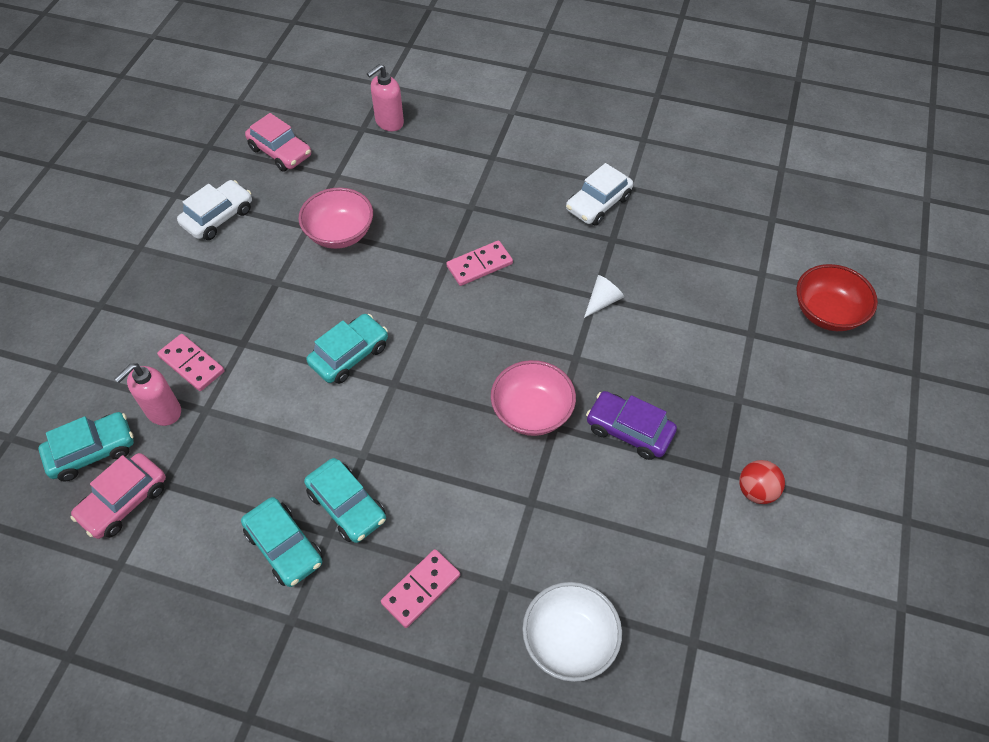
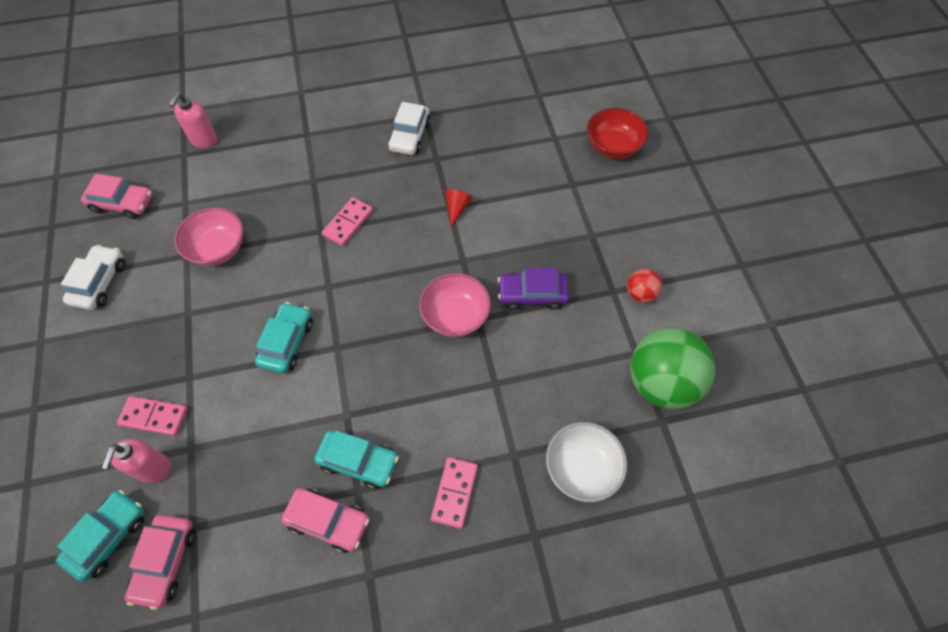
camera: 30 degrees left, 5 degrees up
(284, 547) = (328, 521): turquoise car -> pink car
(602, 301) = (457, 208): white cone -> red cone
(719, 600) = (661, 383): none -> green ball

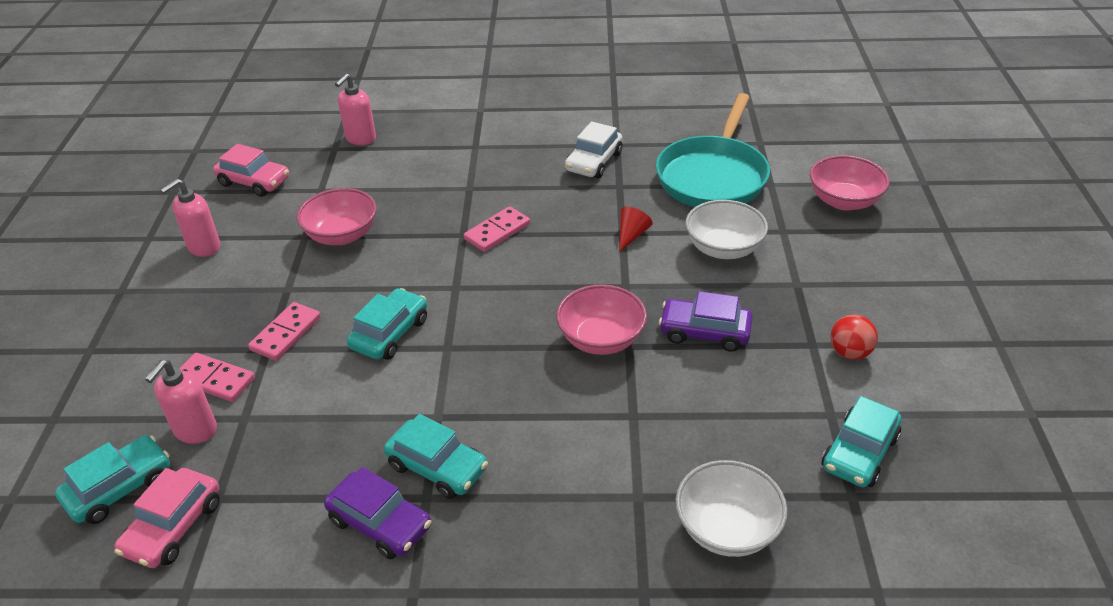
camera: 15 degrees right, 20 degrees down
(100, 283) = (204, 247): white car -> pink soap dispenser
(328, 521) = (380, 523): pink car -> purple car
(454, 493) = (549, 523): pink domino -> pink domino (286, 333)
(508, 136) = (713, 176): none -> turquoise pan
(530, 210) = (723, 248): none -> white bowl
(613, 146) = (844, 201): red bowl -> pink bowl
(661, 383) = (859, 453): green ball -> turquoise car

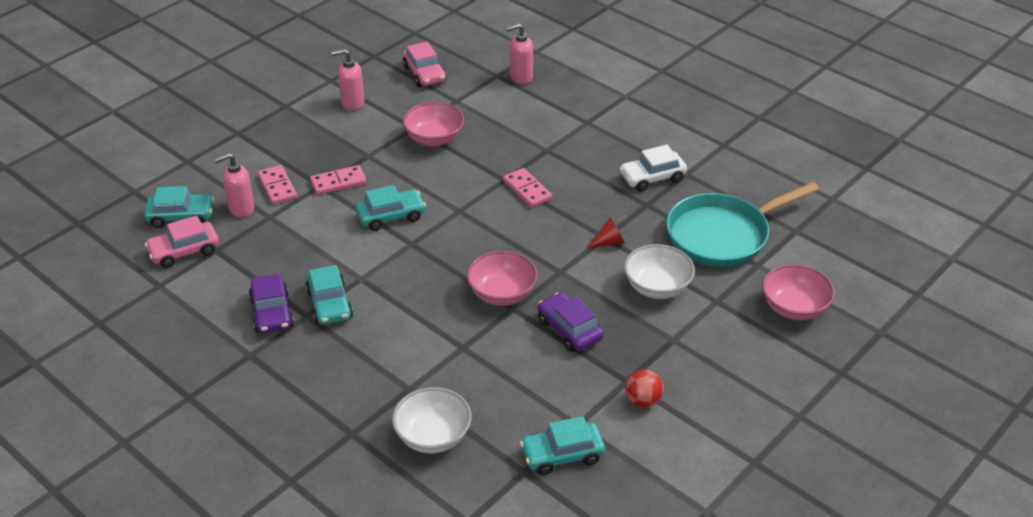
camera: 40 degrees right, 0 degrees up
(497, 232) = (527, 190): pink domino -> pink domino turned 60 degrees clockwise

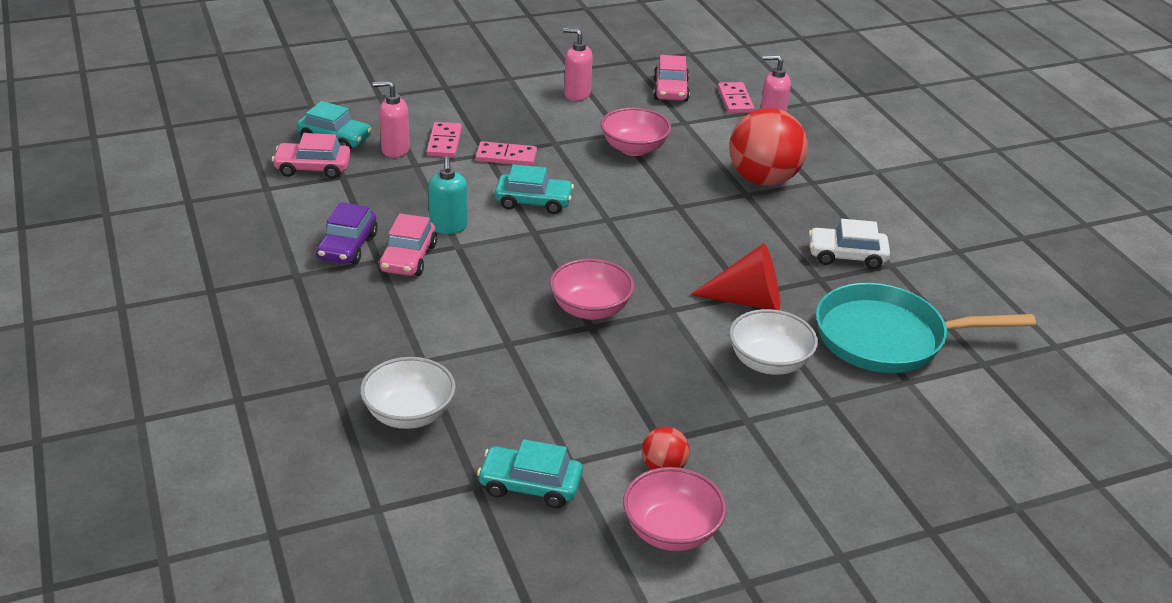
camera: 25 degrees right, 5 degrees down
(329, 304) = (408, 258): turquoise car -> pink car
(340, 264) = (448, 227): none -> turquoise soap dispenser
(527, 190) = (695, 223): pink domino -> pink domino (735, 100)
(550, 133) = (763, 180): none -> red ball
(569, 330) = (636, 368): purple car -> none
(608, 242) = (747, 300): red cone -> red cone, size x1.89
(794, 308) = (921, 441): pink bowl -> pink bowl (671, 531)

